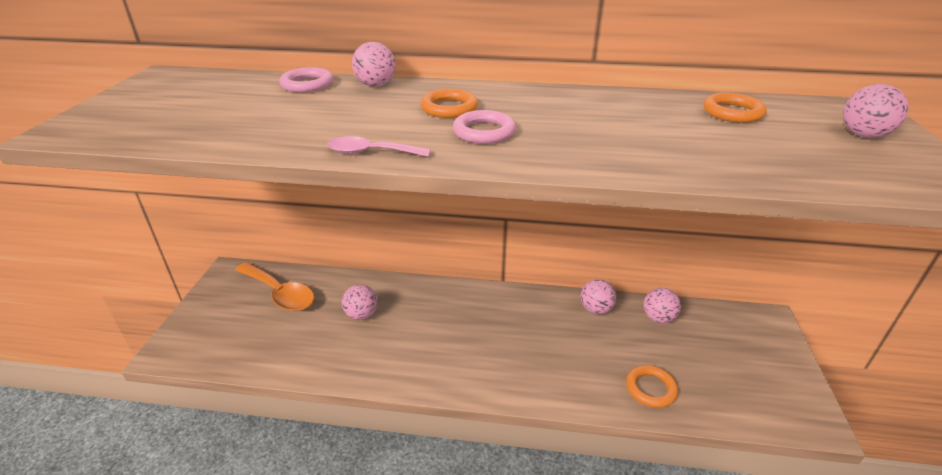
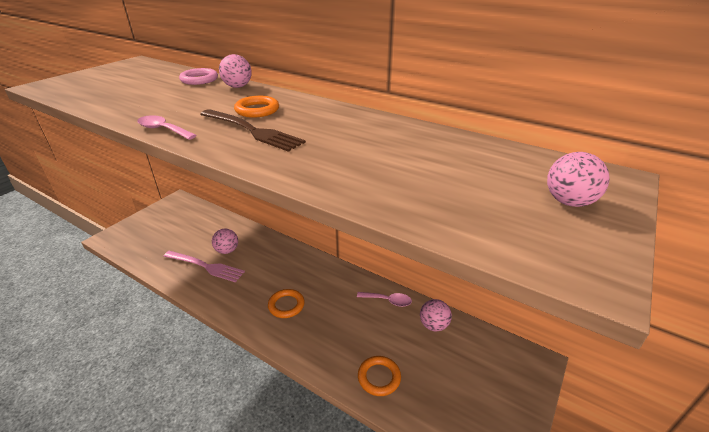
camera: 25 degrees right, 0 degrees up
(280, 294) = (193, 222): orange spoon -> none
(350, 342) = (205, 266): none -> pink fork
(484, 132) = (252, 131): pink ring -> brown fork
(596, 309) = (388, 301): pink ball -> pink spoon
(732, 112) = (469, 155): orange ring -> orange ring (286, 305)

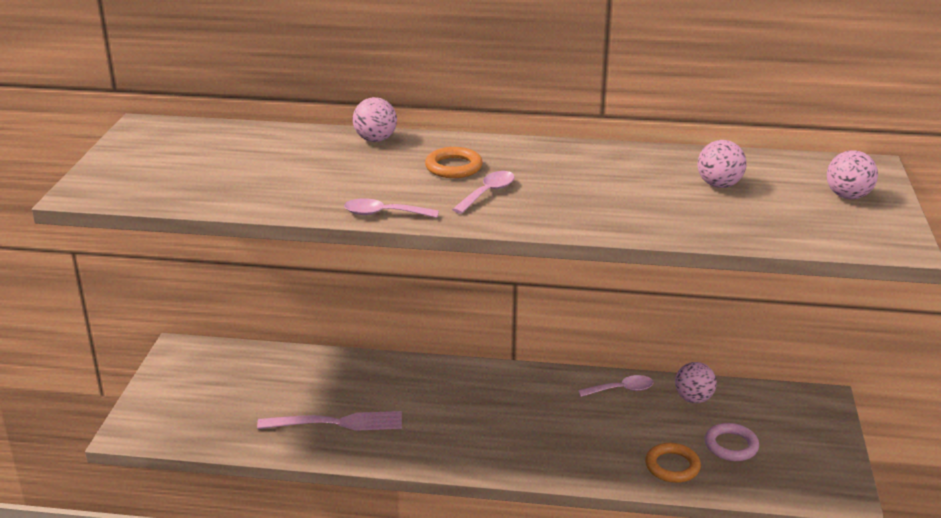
camera: 25 degrees left, 5 degrees down
(199, 79) = (303, 139): pink ring -> pink ring (731, 445)
(227, 250) = (347, 395): pink ball -> pink ball (719, 185)
(252, 131) = (488, 193): brown fork -> pink spoon
(286, 305) = (498, 432): orange ring -> none

